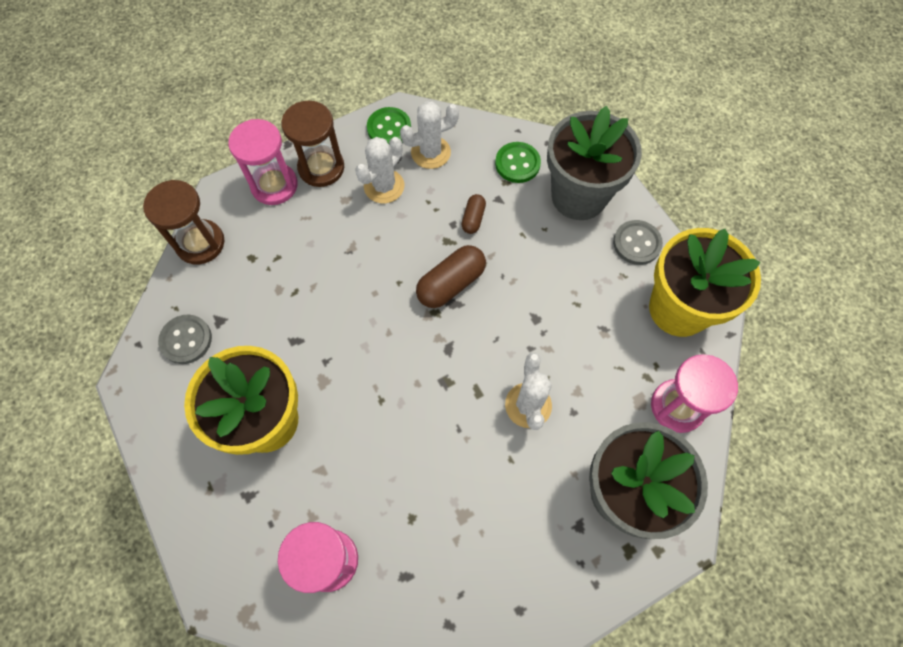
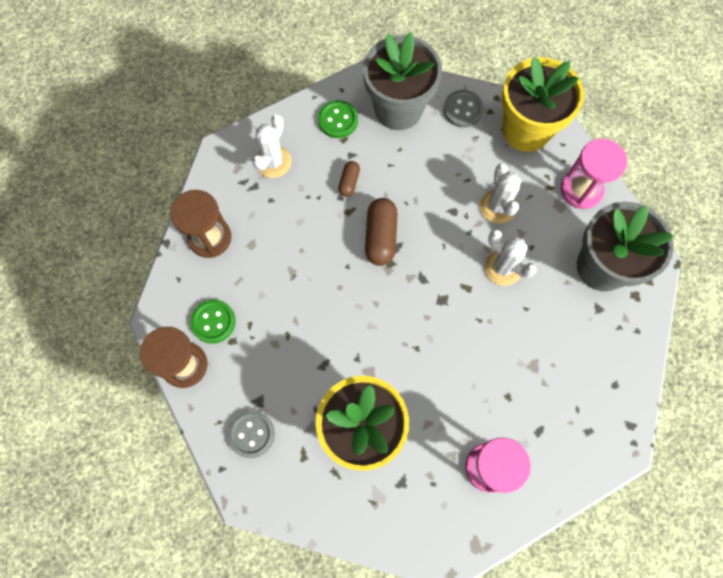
camera: 45 degrees left, 5 degrees up
(274, 185) = (190, 279): pink hourglass -> none
(384, 186) = (267, 212): white cactus -> white cactus (497, 206)
(389, 128) = (226, 169): green button -> green button (213, 322)
(473, 218) = (349, 182): brown capsule -> brown capsule turned 45 degrees clockwise

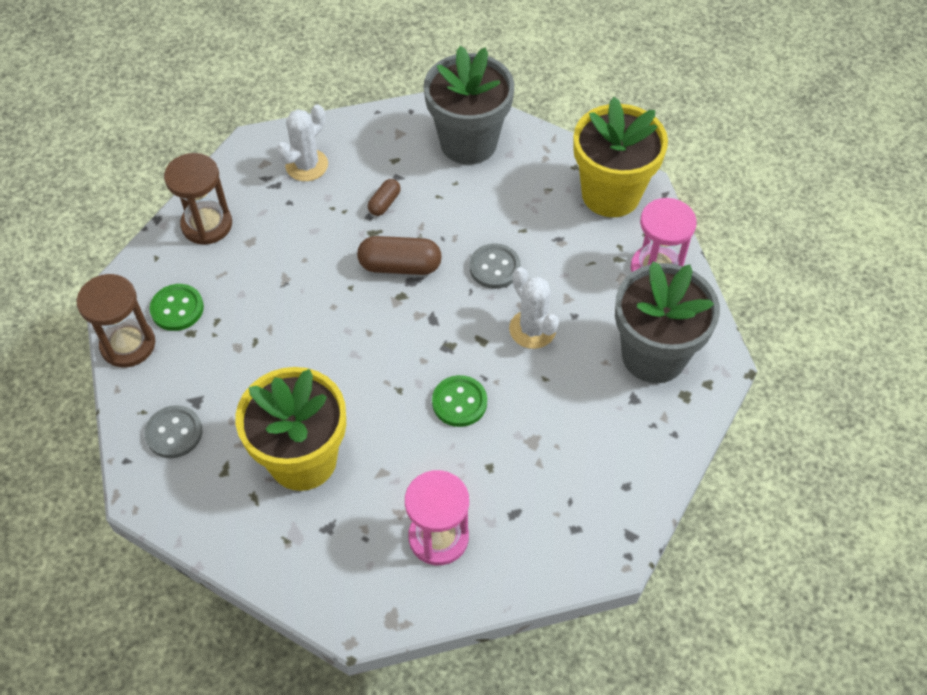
camera: 15 degrees right, 15 degrees down
(338, 120) = (395, 140): green button -> green button (459, 402)
(380, 237) = (400, 266): brown capsule -> brown capsule turned 75 degrees clockwise
(463, 110) = (543, 158): grey button -> grey button (494, 267)
(497, 206) = (549, 265): white cactus -> none

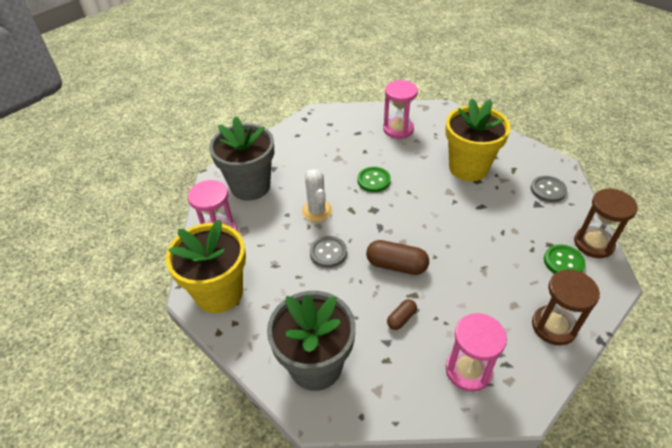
camera: 165 degrees left, 10 degrees down
(306, 165) = (468, 370): white cactus -> pink hourglass

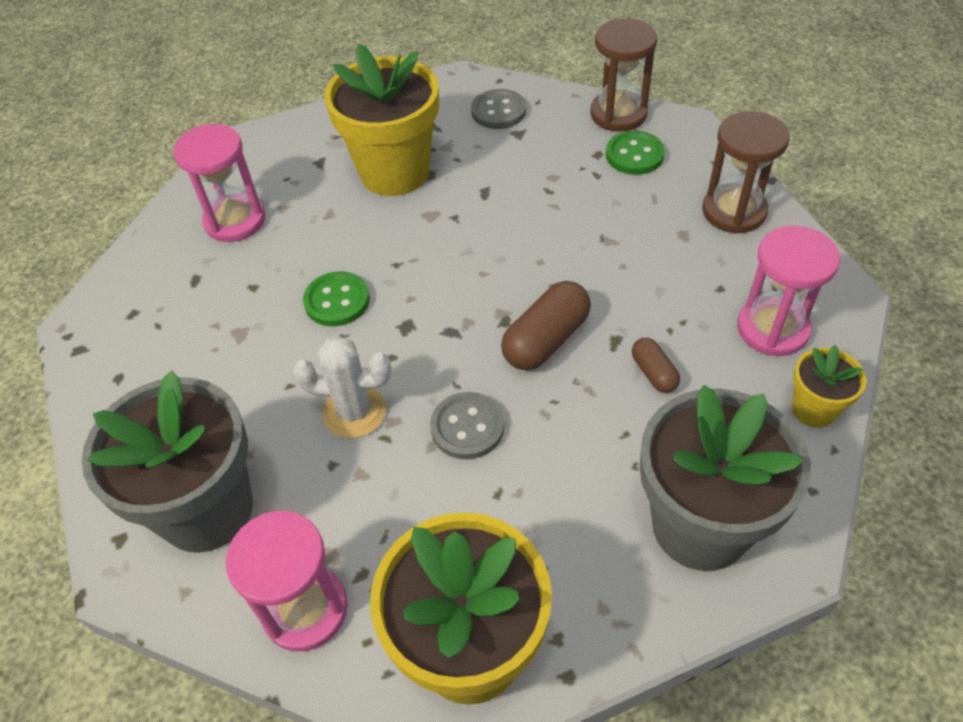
camera: 65 degrees left, 5 degrees up
(418, 406) = (814, 409): none -> yellow flower pot

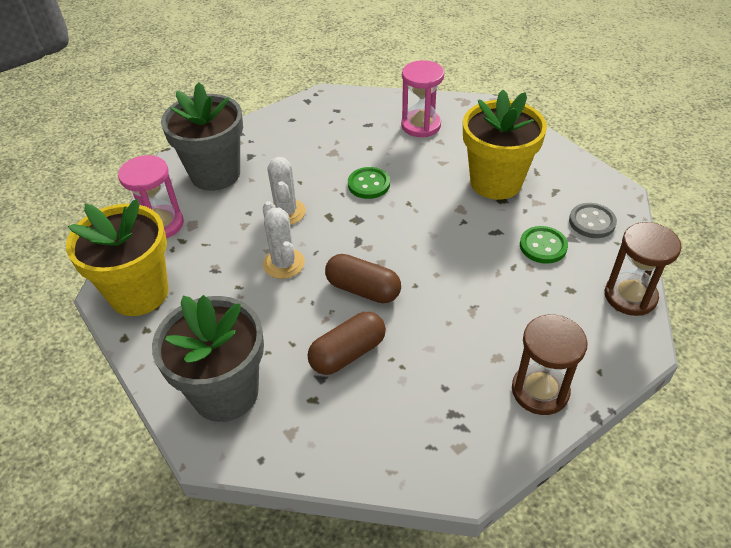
camera: 75 degrees right, 5 degrees down
(467, 427) = (284, 263): grey button -> white cactus
(634, 155) = (581, 314): green button -> green button (543, 246)
(653, 373) = (348, 353): brown capsule -> brown capsule, size x1.79
(772, 329) = (411, 427): pink hourglass -> none
(814, 409) = (334, 459): yellow flower pot -> none

